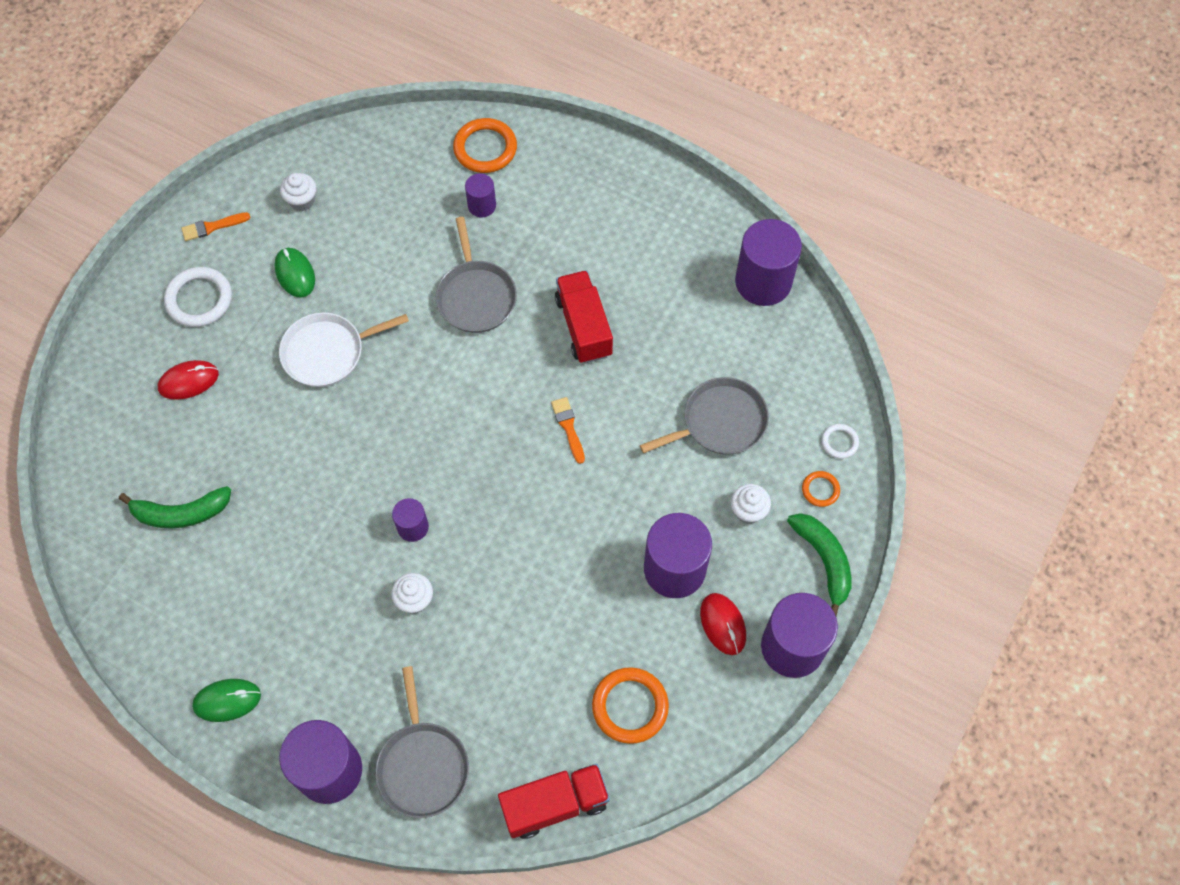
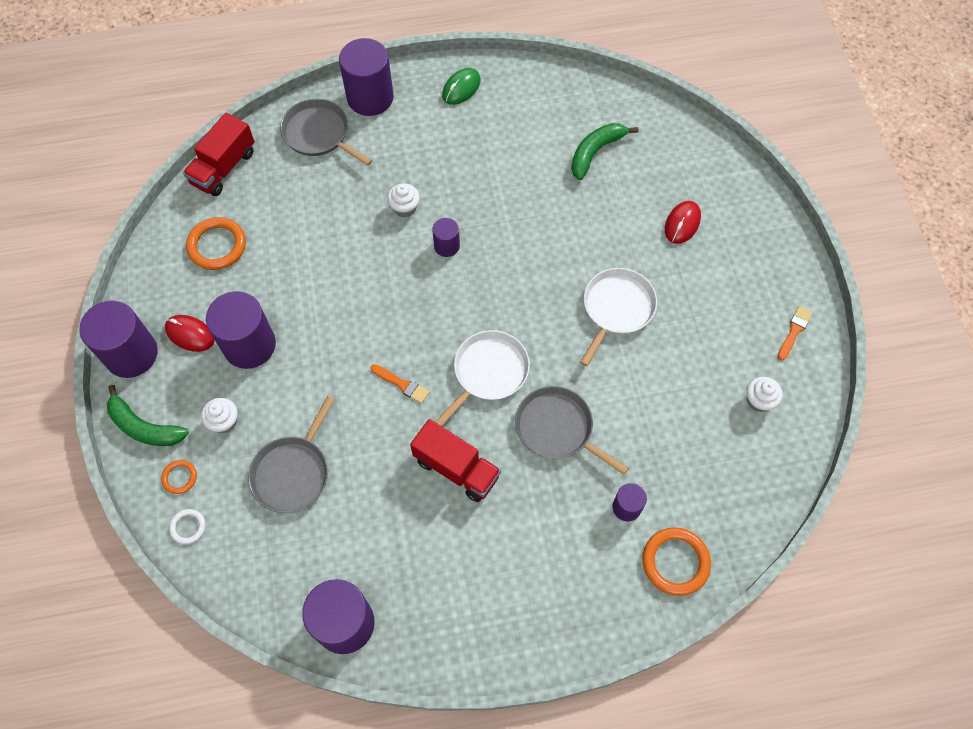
camera: 140 degrees right, 0 degrees up
(199, 299) = (740, 277): white ring -> none
(295, 274) = (699, 344): green mouse -> none
(487, 382) = (488, 372): none -> white pan

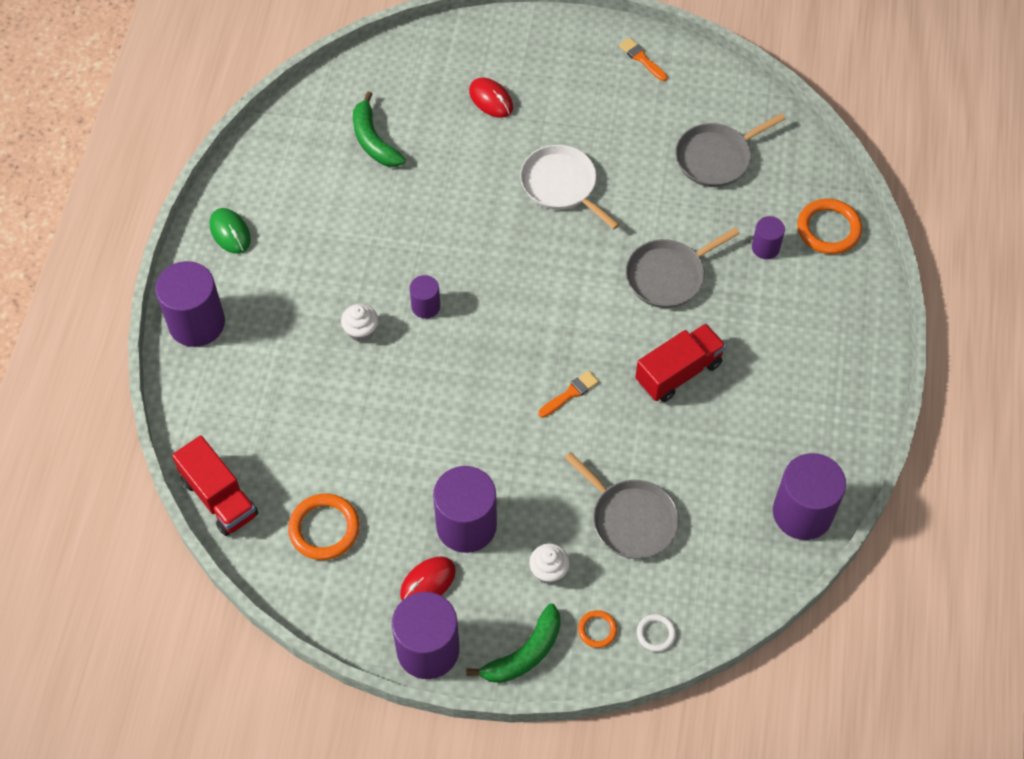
camera: 70 degrees left, 5 degrees down
(319, 134) = (221, 387): grey pan -> grey pan (716, 158)
(488, 372) = (587, 314): white pan -> none
(759, 401) = (700, 111): white cupcake -> none

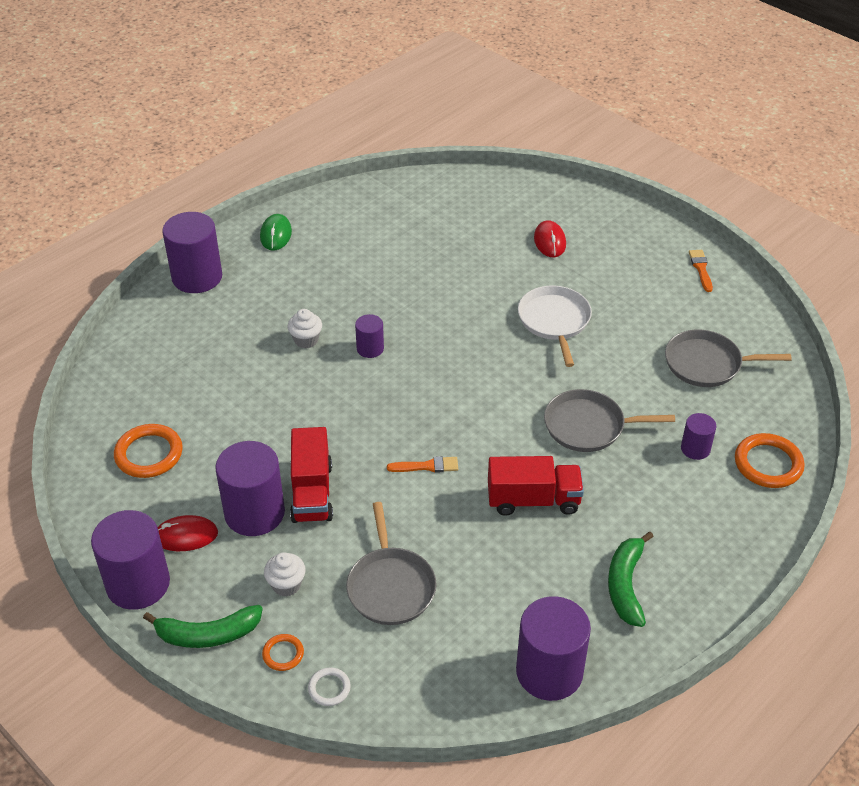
camera: 35 degrees right, 15 degrees down
(219, 497) = (99, 392): red truck -> red truck (312, 492)
(373, 140) = (434, 227): green banana -> green banana (626, 585)

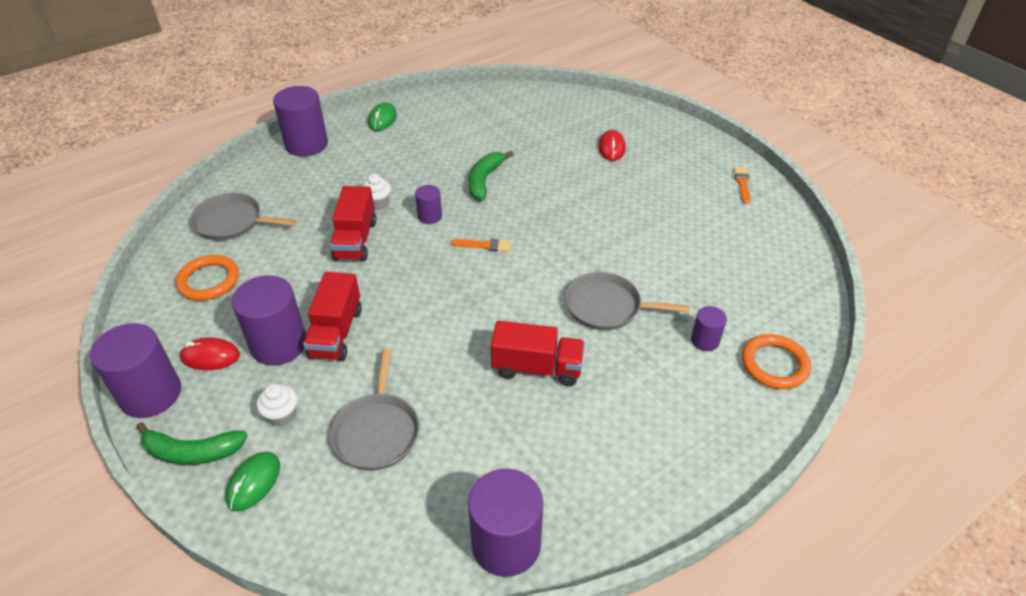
camera: 10 degrees right, 0 degrees up
(283, 654) = (253, 482): orange ring -> green mouse
(296, 386) = (355, 240): none -> red truck
(329, 688) = (284, 525): white ring -> none
(427, 466) = (447, 323): orange brush -> orange brush (484, 245)
(554, 321) = (599, 212): white pan -> none
(626, 585) = (606, 464): green banana -> green banana (484, 180)
(707, 364) = (732, 265): grey pan -> grey pan (232, 222)

